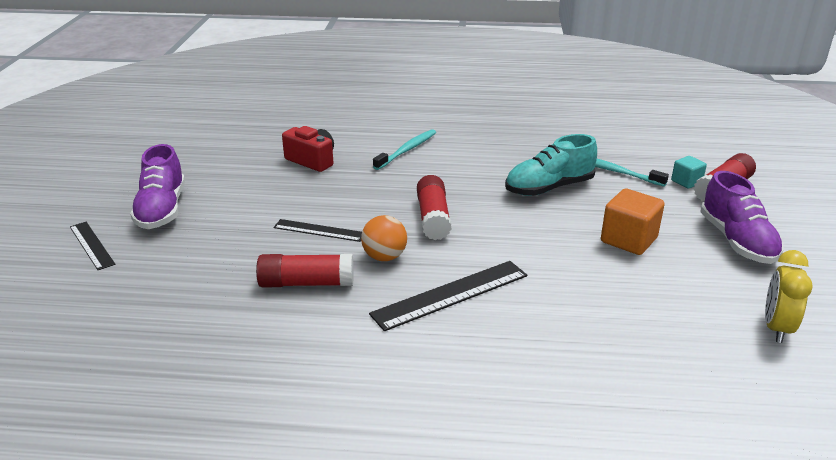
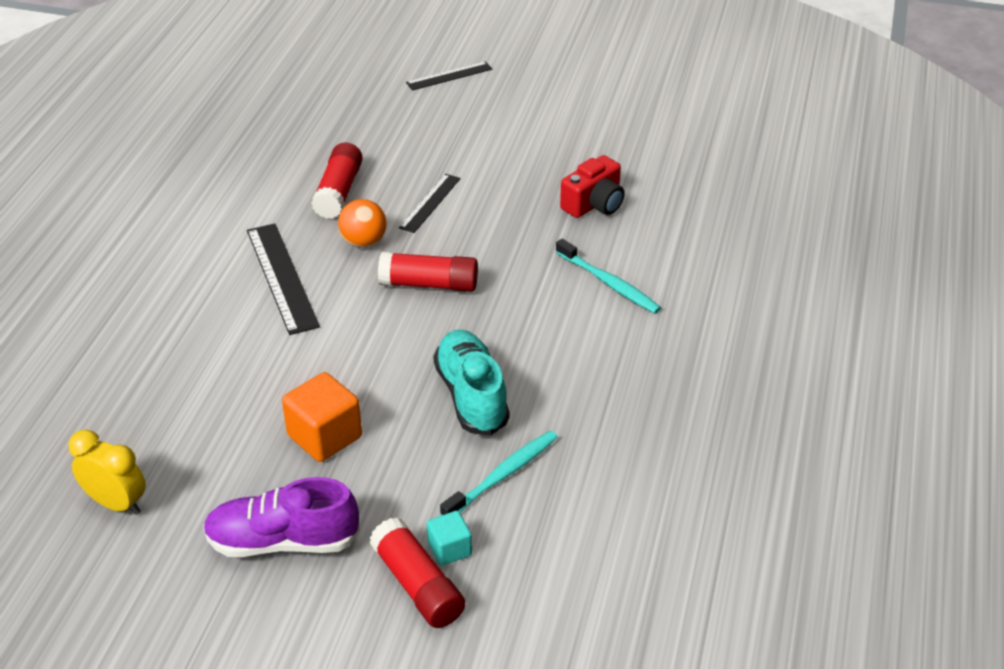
camera: 100 degrees right, 10 degrees up
(162, 210) = (503, 108): purple shoe -> none

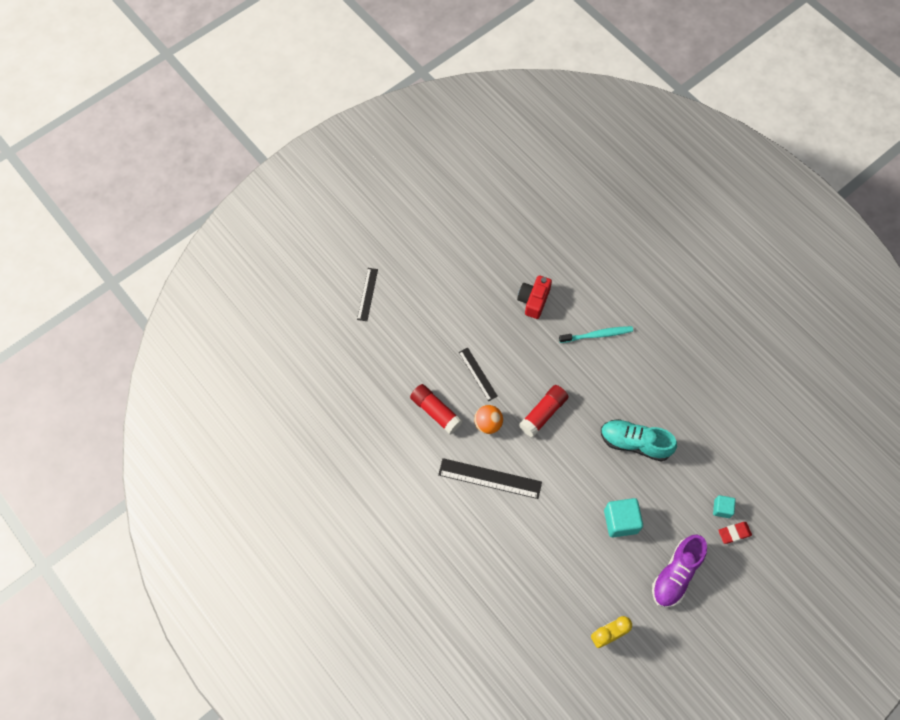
camera: 55 degrees left, 25 degrees up
(324, 436) = (620, 521): orange cube -> turquoise cube
(418, 585) = (734, 533): red glue stick -> red eraser
(503, 475) = (692, 461): turquoise toothbrush -> none
(594, 204) = (533, 300): red camera -> red camera turned 150 degrees counterclockwise

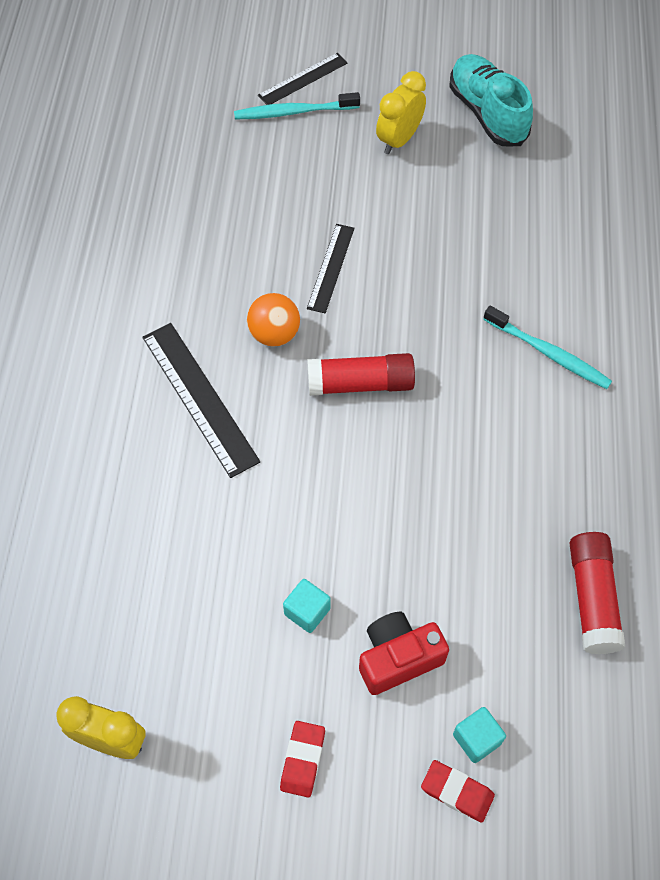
camera: 45 degrees right, 5 degrees down
(381, 314) = (293, 112): none -> turquoise toothbrush
(435, 411) = (227, 266): red glue stick -> red glue stick (592, 598)
(440, 289) = (399, 140): none -> yellow clock
(533, 300) = (506, 244): red camera -> red camera (398, 658)
(620, 521) = (307, 611): turquoise cube -> turquoise cube, size x0.58
(635, 443) = (445, 531): turquoise shoe -> turquoise shoe (487, 113)
(676, 574) = (302, 760): purple shoe -> red eraser

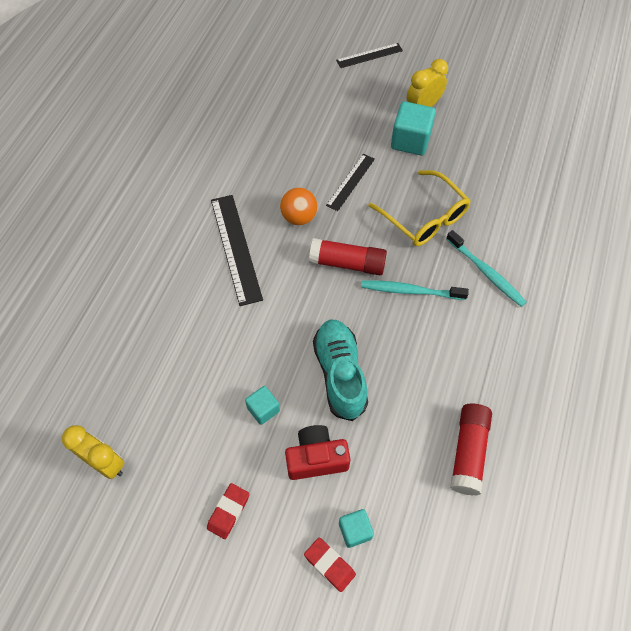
camera: 15 degrees right, 0 degrees up
(293, 112) = (356, 75): turquoise toothbrush -> turquoise toothbrush (410, 291)
(396, 191) = (410, 141): none -> turquoise cube
(444, 295) = (424, 217): none -> yellow glasses
(487, 113) = (490, 101): turquoise shoe -> turquoise shoe (340, 374)

